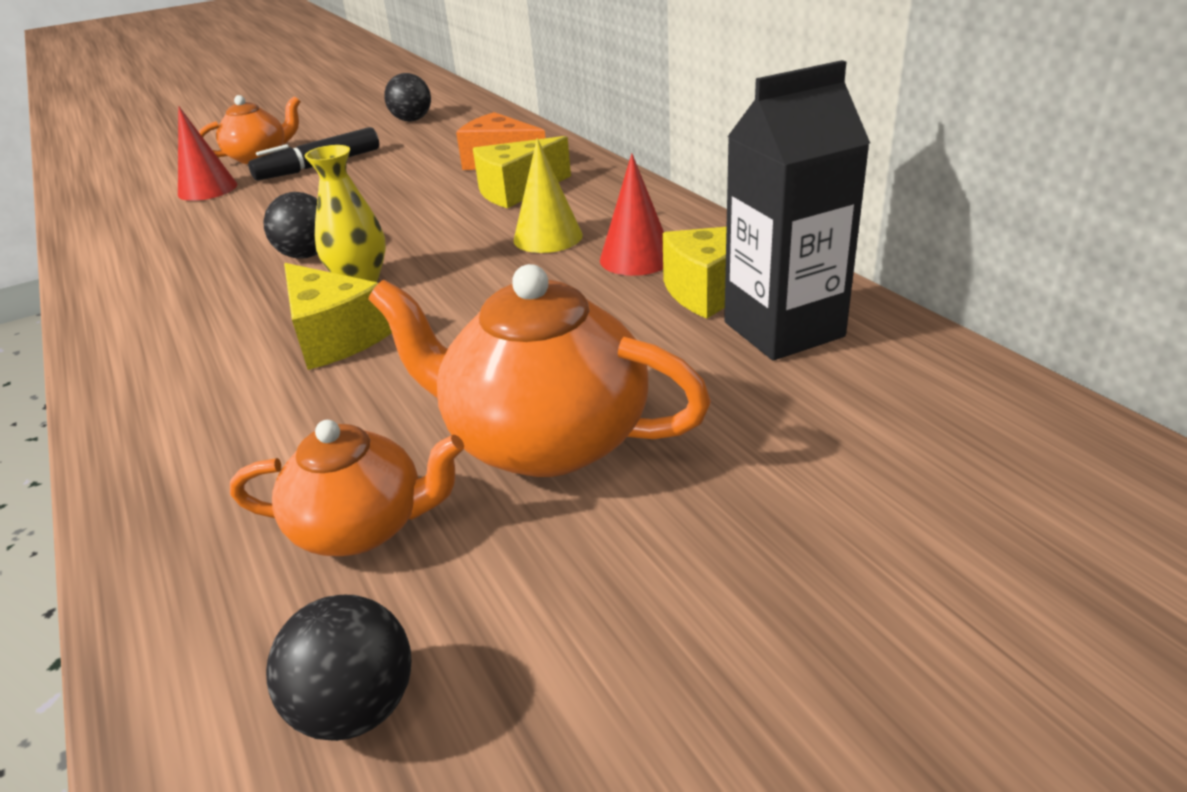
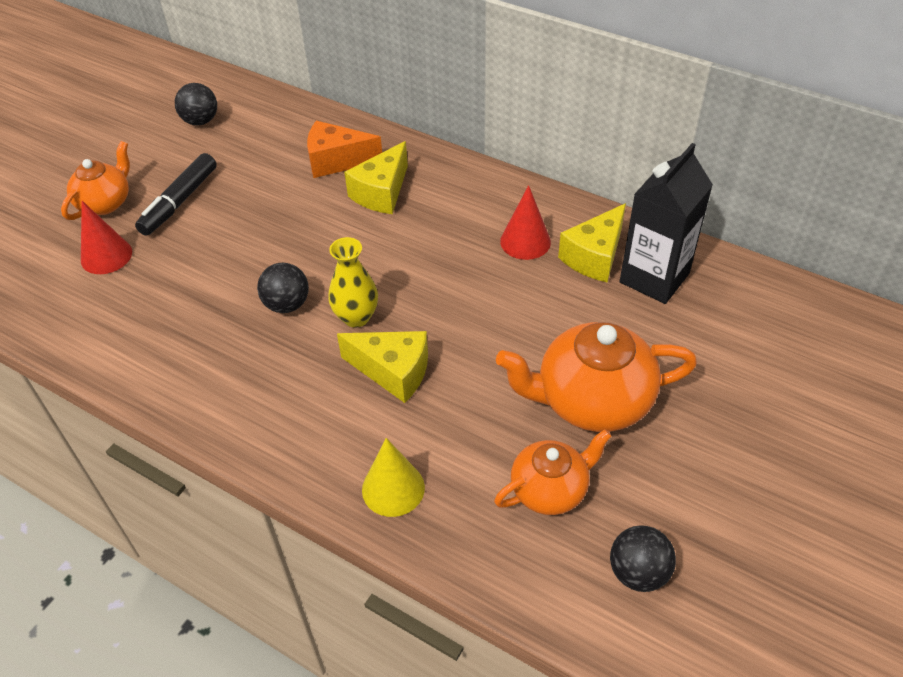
camera: 30 degrees left, 15 degrees up
(548, 237) = (449, 237): yellow cone -> yellow cone (393, 488)

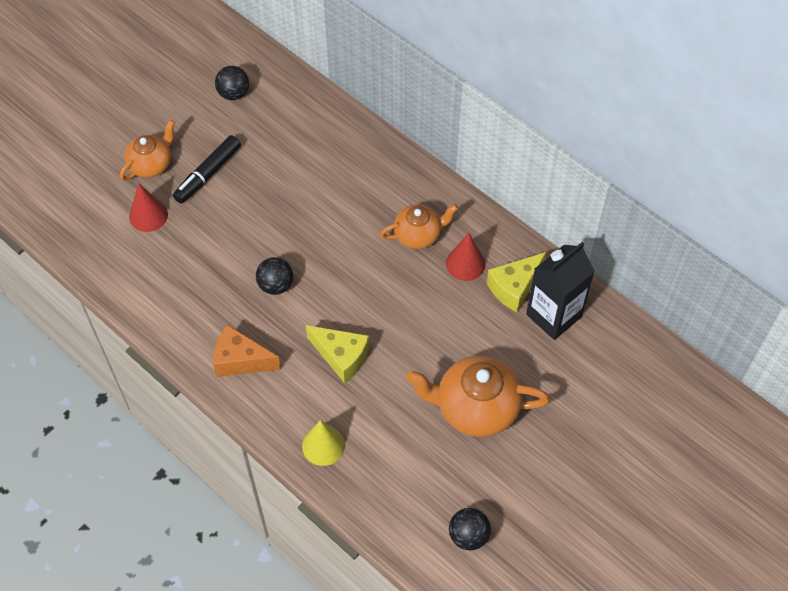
camera: 10 degrees right, 10 degrees up
(337, 161) = (336, 157): orange cheese -> orange cheese (240, 360)
(356, 317) = (324, 306): yellow vase -> none
(381, 193) = (365, 195): yellow cheese -> none
(550, 490) = (427, 468): orange teapot -> orange teapot (418, 235)

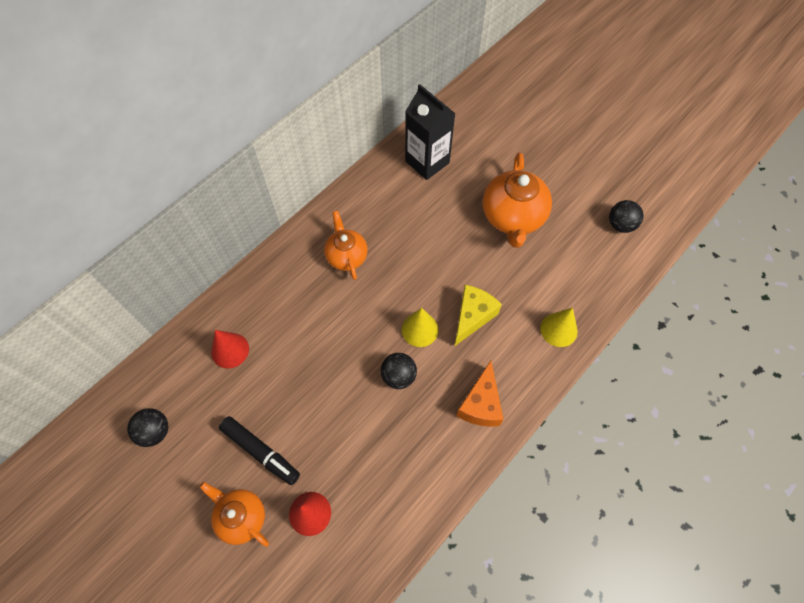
camera: 90 degrees left, 5 degrees up
(327, 305) = (420, 329): none -> yellow cone
(465, 263) = (377, 221): red cone -> red cone (230, 350)
(514, 287) = (401, 187): yellow cheese -> none

